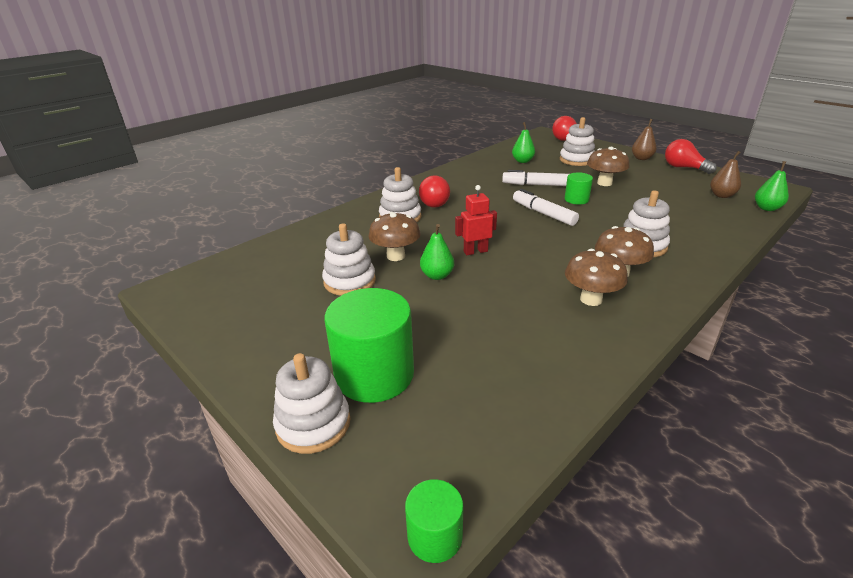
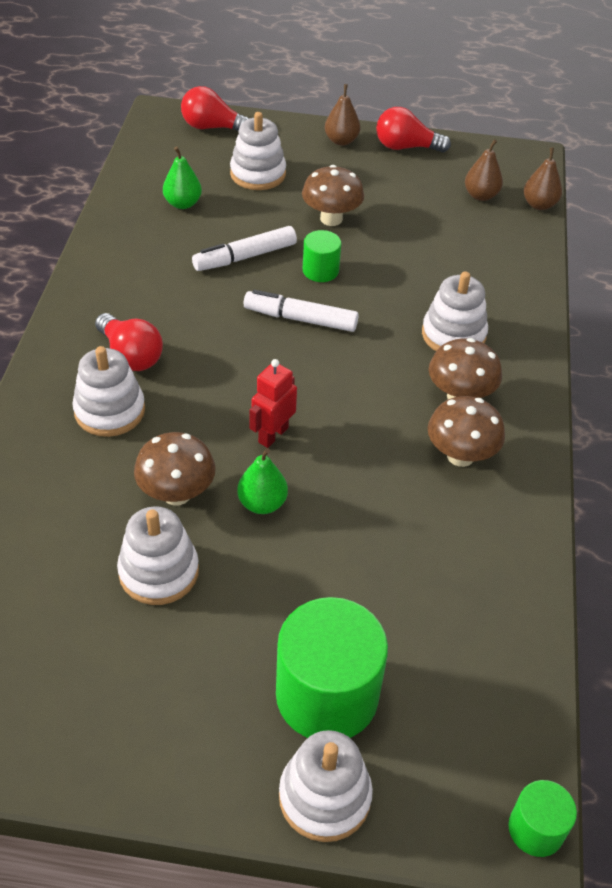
camera: 40 degrees left, 15 degrees up
(767, 208) = (539, 205): green pear -> brown pear

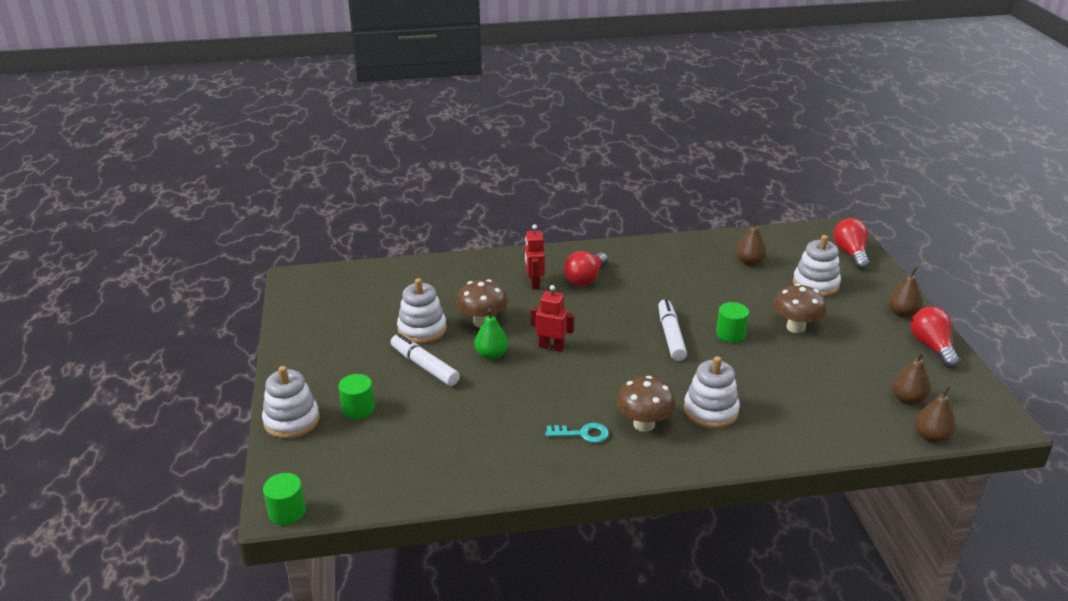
camera: 75 degrees right, 15 degrees down
(110, 411) = (534, 283): white stacking toy -> red robot
(183, 203) = (749, 262): green pear -> brown pear
(245, 257) = (716, 299): white marker -> white marker (424, 366)
(327, 695) = (358, 409): green cylinder -> green cylinder, size x0.50
(460, 456) = (582, 434): brown mushroom -> turquoise key

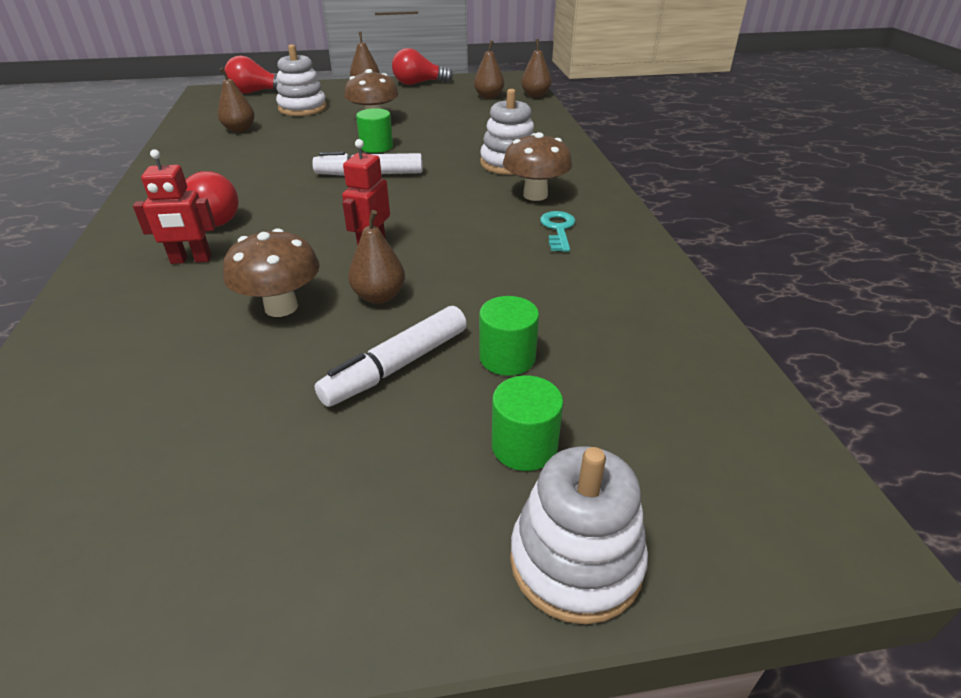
camera: 90 degrees left, 5 degrees up
(287, 512) = (849, 519): green cylinder -> green cylinder (507, 357)
(422, 329) = (276, 376): white stacking toy -> none
(491, 355) = (379, 296): green pear -> brown pear

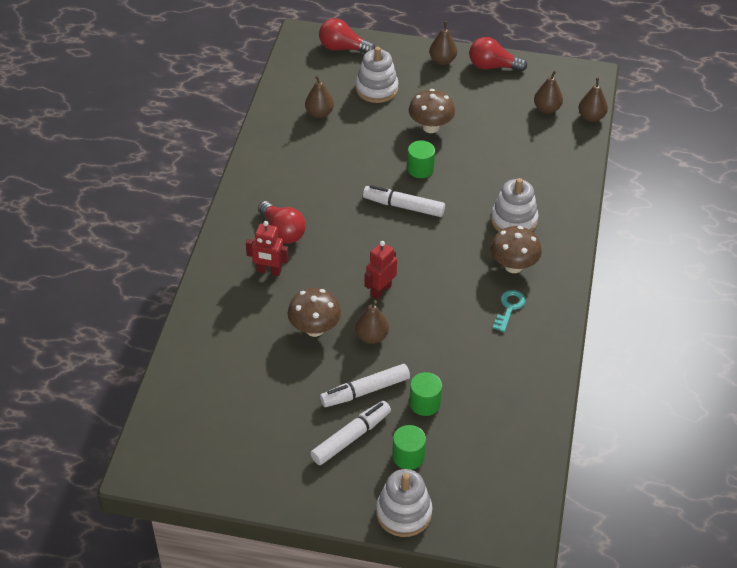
camera: 20 degrees right, 10 degrees up
(399, 444) = (351, 437): none -> white marker

